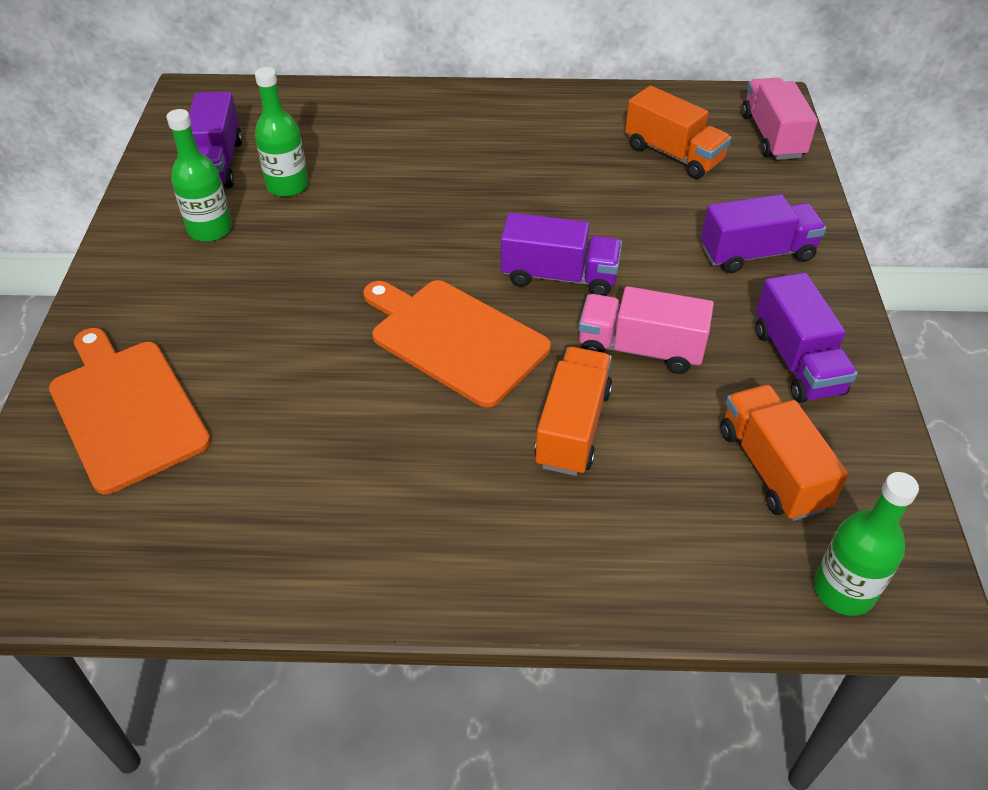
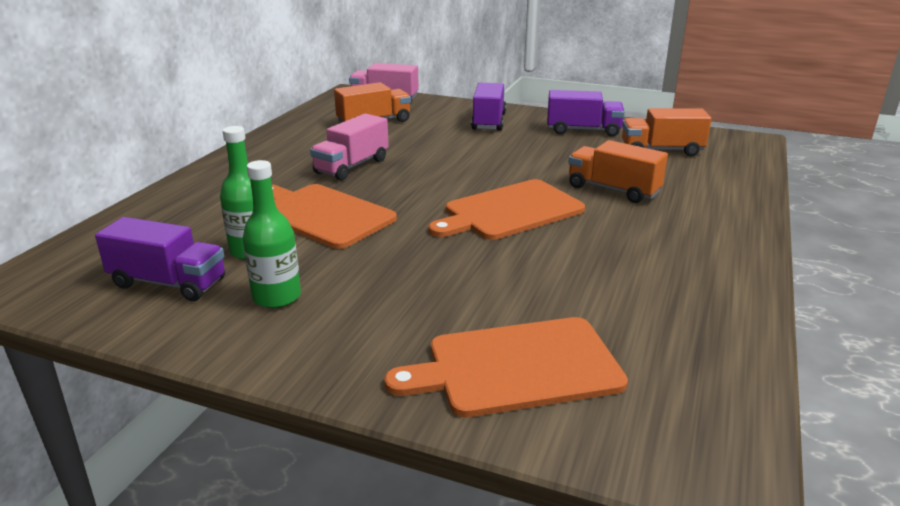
camera: 70 degrees left, 20 degrees down
(380, 201) = (322, 215): none -> orange cutting board
(559, 276) = (468, 171): purple truck -> none
(640, 349) = (553, 162): pink truck -> pink truck (352, 166)
(843, 590) = (745, 152): green bottle -> none

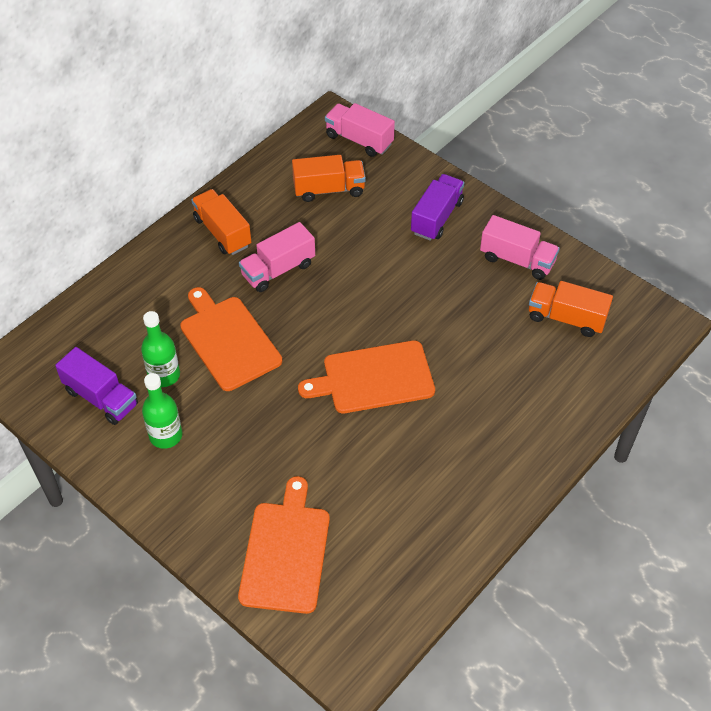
camera: 20 degrees right, 25 degrees up
(517, 367) = (285, 552): orange cutting board -> orange cutting board turned 90 degrees clockwise
(583, 130) = (517, 260): purple truck -> pink truck
(613, 190) = (477, 371): orange truck -> orange truck (222, 232)

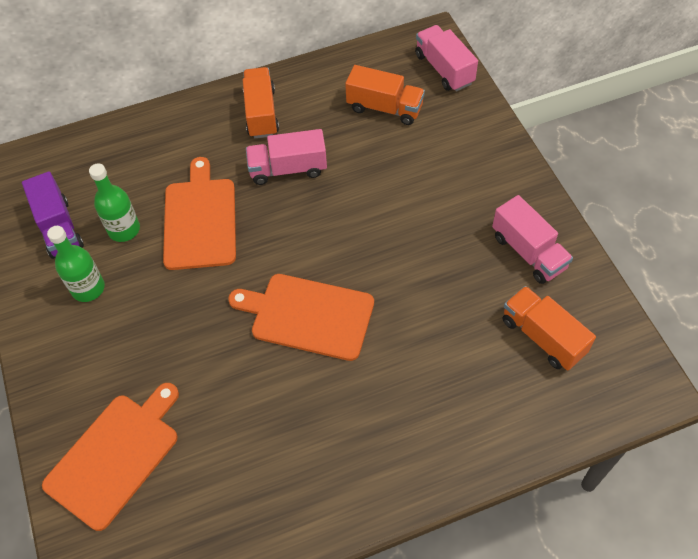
camera: 30 degrees right, 5 degrees up
(437, 217) = (472, 175): purple truck -> none

